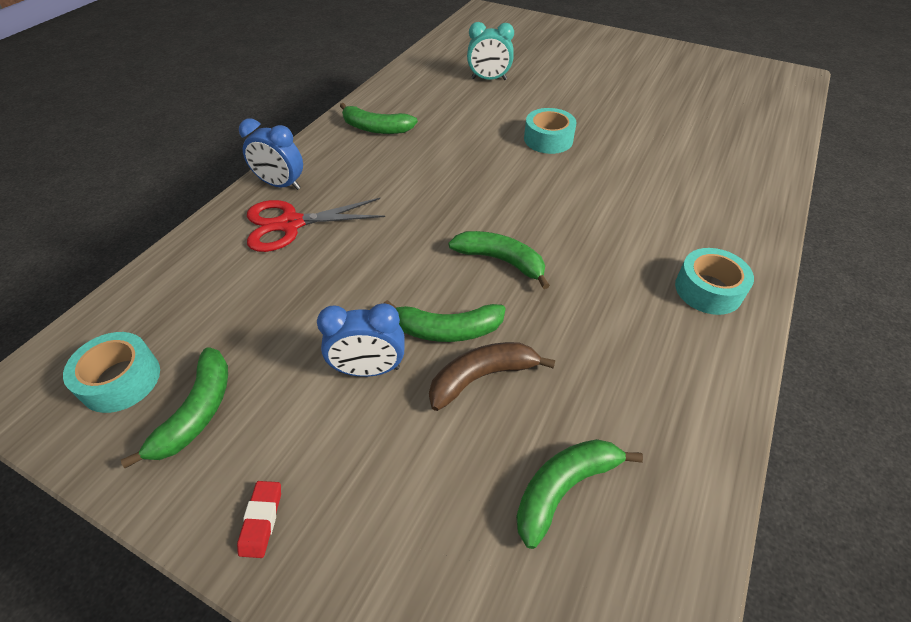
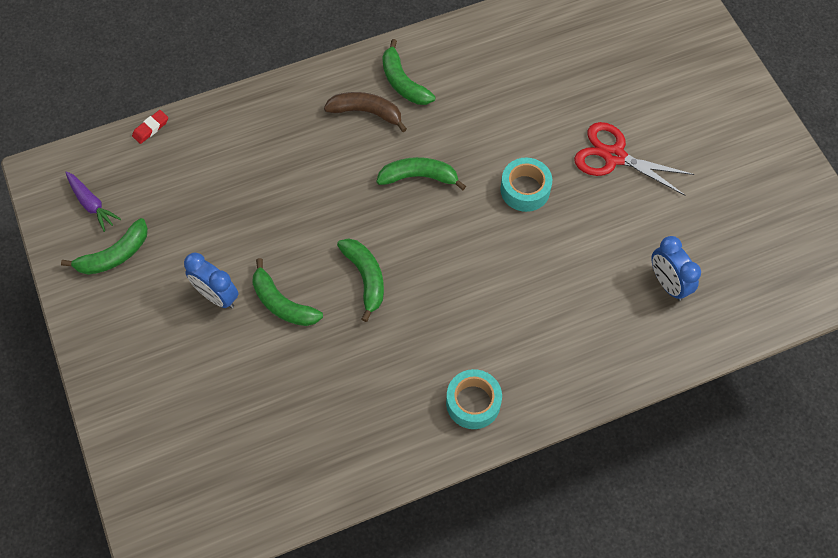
camera: 40 degrees right, 15 degrees up
(121, 380) = (92, 204): turquoise tape -> purple carrot
(261, 520) = (102, 340): red eraser -> red eraser (151, 128)
(281, 185) = (285, 100): blue clock -> blue clock (668, 283)
(290, 224) = (262, 145): red scissors -> red scissors (614, 156)
(482, 377) = (271, 349): brown banana -> brown banana (367, 112)
(489, 79) = (556, 80): turquoise clock -> none
(564, 488) = (249, 440): green banana -> green banana (419, 177)

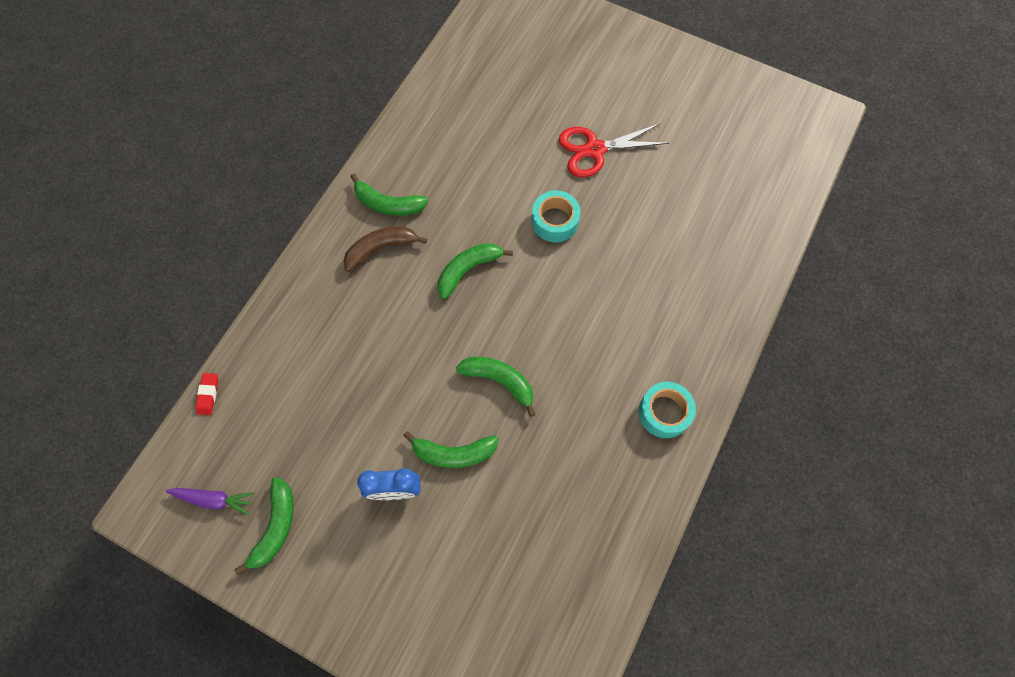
camera: 40 degrees left, 5 degrees up
(668, 283) = (713, 216): blue clock -> none

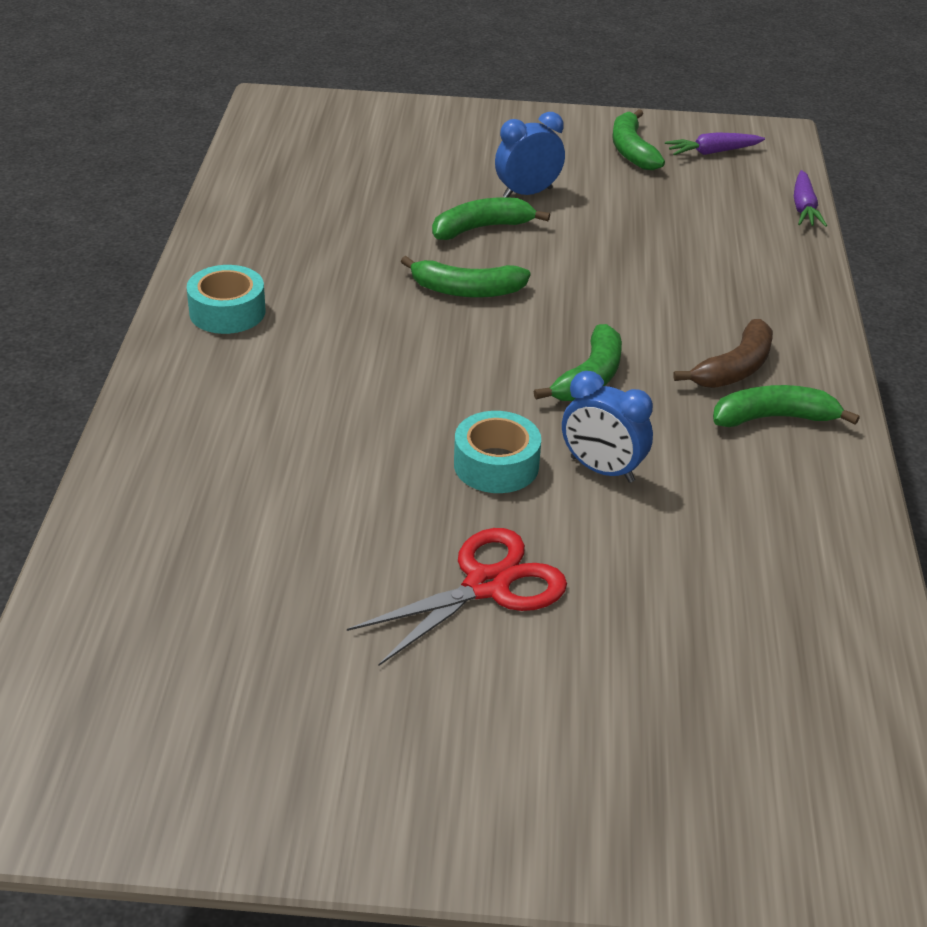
camera: 155 degrees right, 30 degrees down
(208, 395) = (804, 208): red eraser -> purple carrot
(502, 199) = (602, 470): none -> blue clock

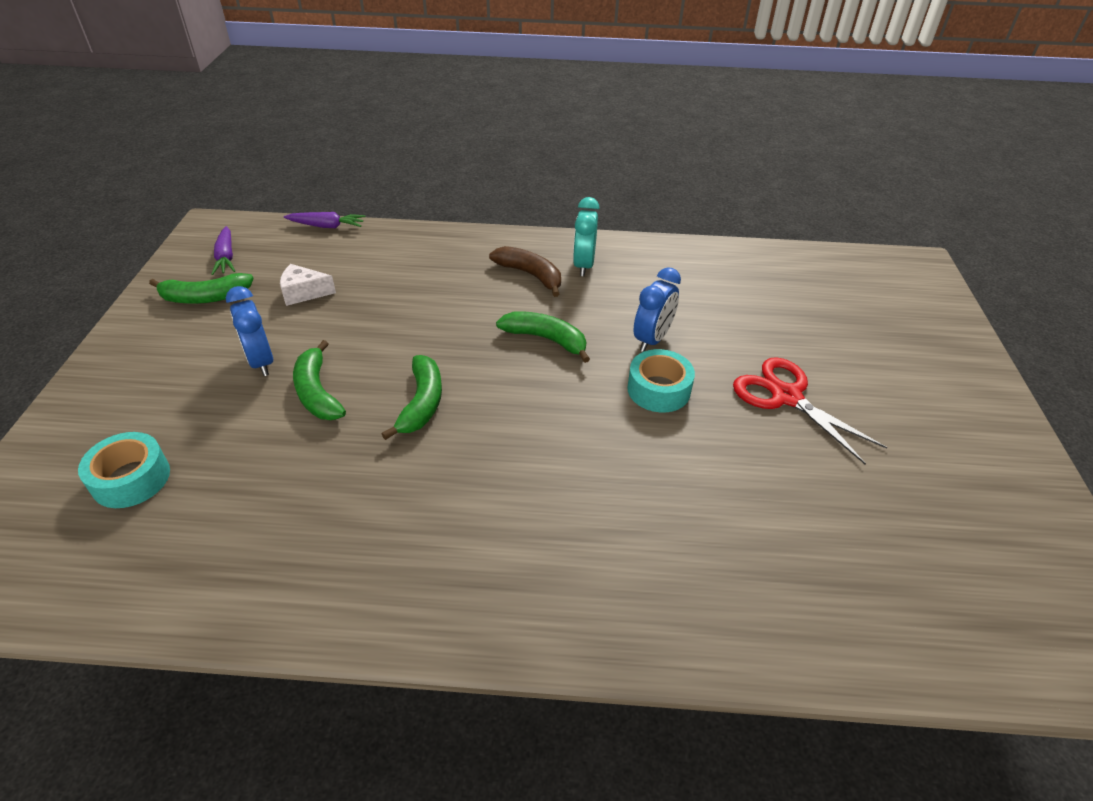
camera: 90 degrees left, 5 degrees up
(227, 312) = (447, 585): turquoise tape -> turquoise tape (131, 479)
(653, 205) = (304, 293): none -> white cheese
(774, 418) = (583, 265): green banana -> turquoise clock

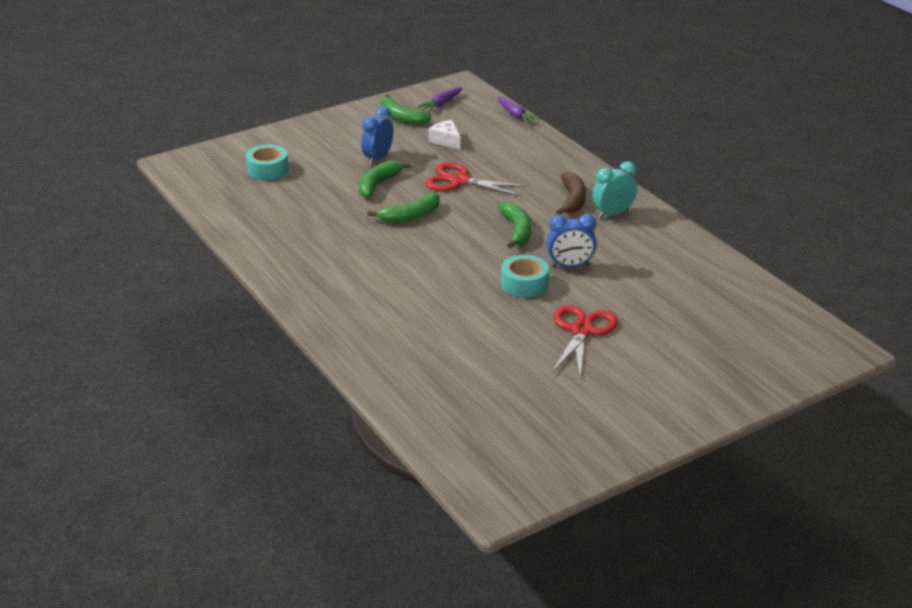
camera: 55 degrees right, 10 degrees down
(397, 326) = (459, 181): none -> red scissors

